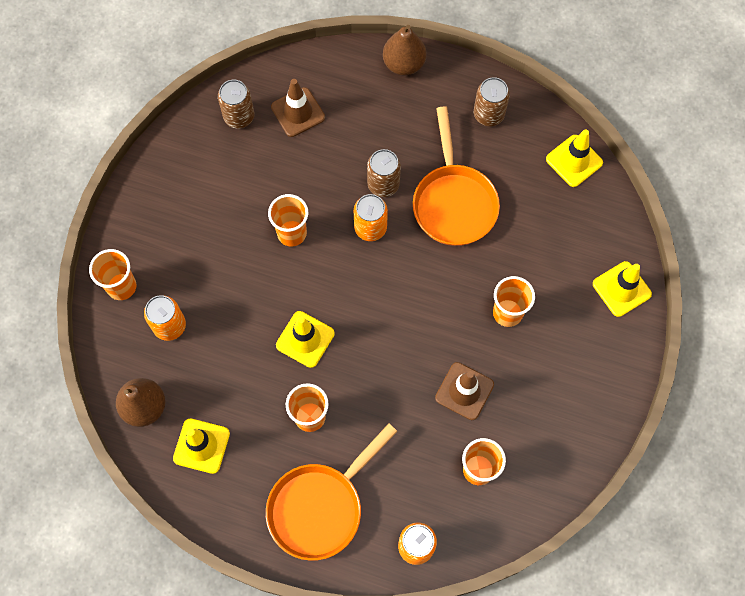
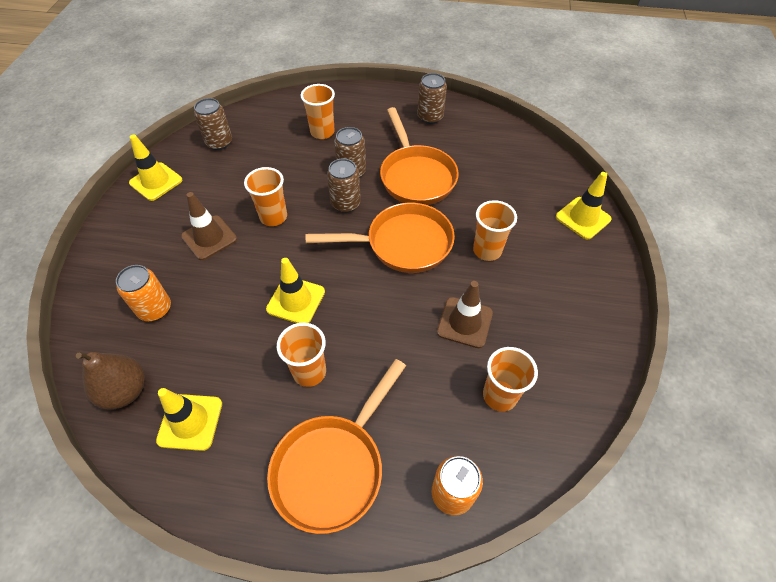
camera: 10 degrees left, 15 degrees down
(121, 286) = (106, 282): orange cup -> orange cup (322, 132)
(298, 112) = (270, 134): brown traffic cone -> brown traffic cone (209, 238)
(370, 228) = (345, 203): orange can -> brown can
(404, 64) = (354, 95): brown pear -> none
(421, 290) = (402, 244): none -> orange pan
(574, 161) = (509, 137): yellow traffic cone -> yellow traffic cone (156, 182)

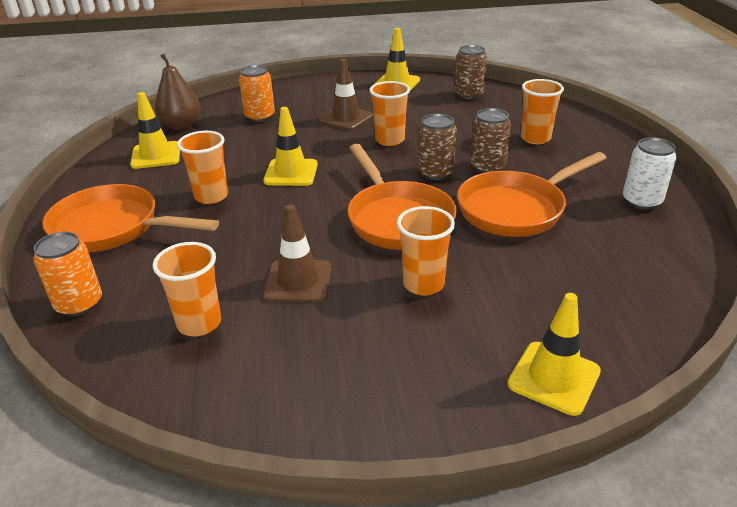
camera: 75 degrees right, 20 degrees down
(430, 117) = (641, 201): brown can -> white can

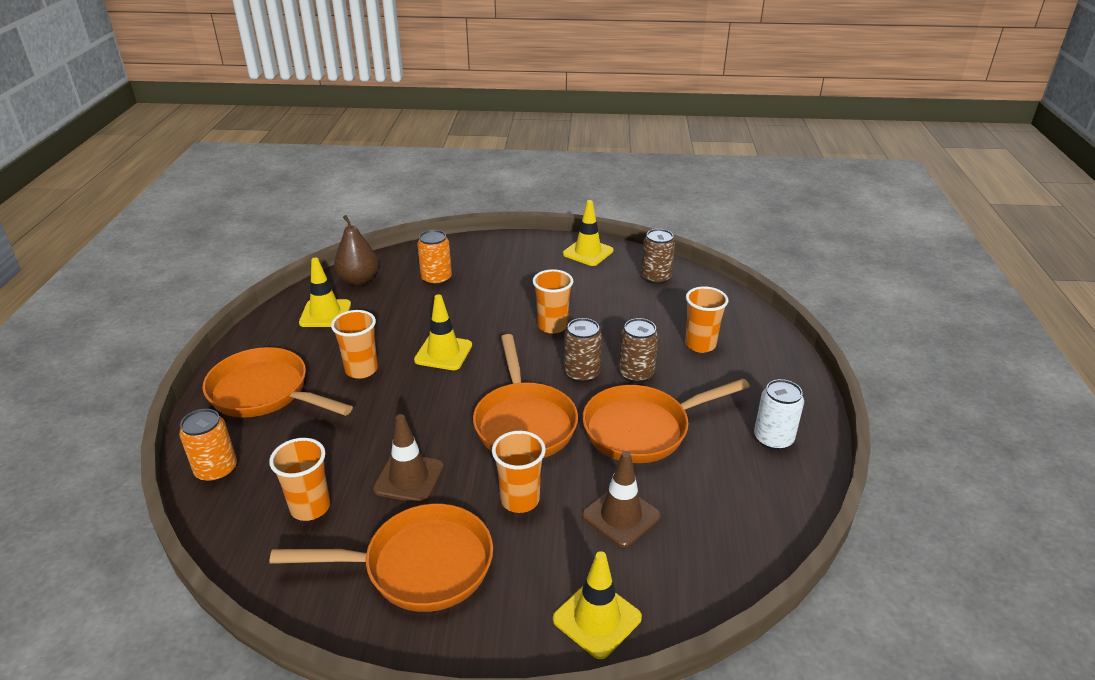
camera: 10 degrees right, 0 degrees up
(342, 359) = (419, 566): none -> orange pan
(346, 118) = (519, 292): brown traffic cone -> brown traffic cone (621, 516)

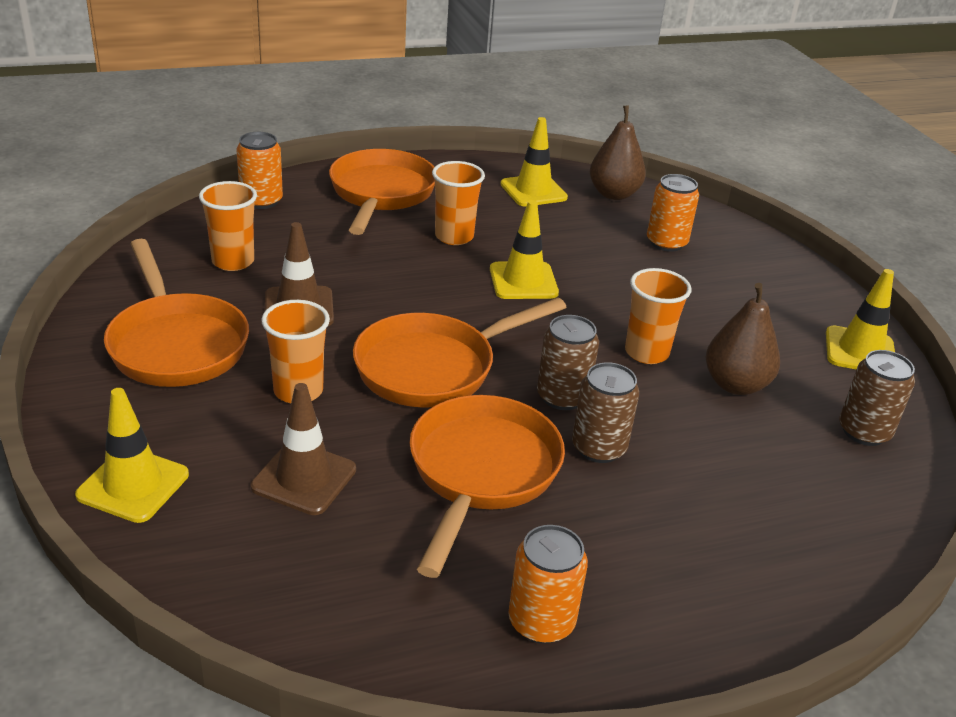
camera: 65 degrees right, 0 degrees up
(598, 304) = (735, 385): none -> brown pear
(643, 429) = (481, 473): orange pan -> orange pan turned 60 degrees clockwise
(700, 344) = (723, 507): orange cup -> none
(773, 439) = (541, 622): white can -> orange can

